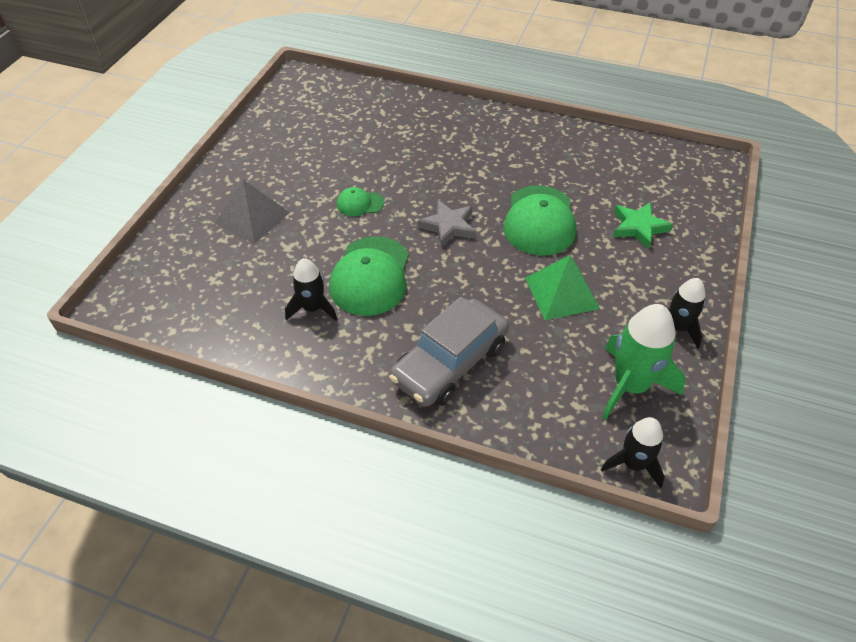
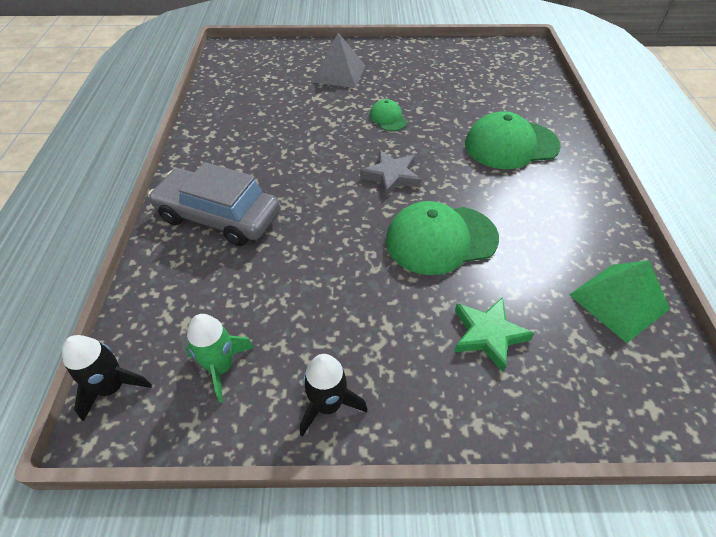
camera: 70 degrees right, 0 degrees up
(312, 308) = (255, 126): black rocket -> none
(370, 276) = (303, 146): green cap -> green cap (511, 145)
(561, 293) = (339, 279): green pyramid -> green pyramid (618, 301)
(630, 386) = (221, 367): green rocket -> green rocket, size x0.62

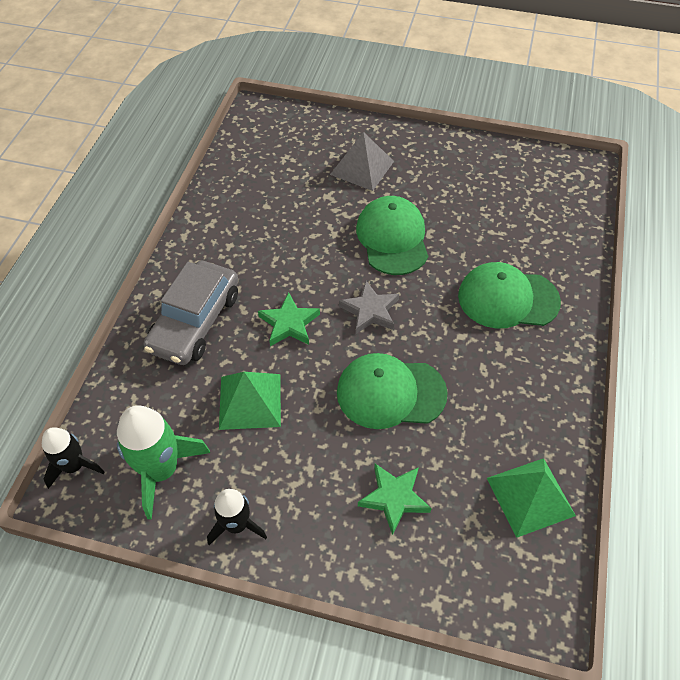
camera: 15 degrees right, 5 degrees up
(219, 216) = (195, 321): grey car -> grey car turned 105 degrees counterclockwise
(221, 367) = (161, 470): green rocket -> green rocket, size x1.60
(300, 276) = (250, 401): none -> green pyramid
(317, 200) = (289, 323): none -> green star
(388, 118) = (392, 238): green cap -> green cap, size x2.01

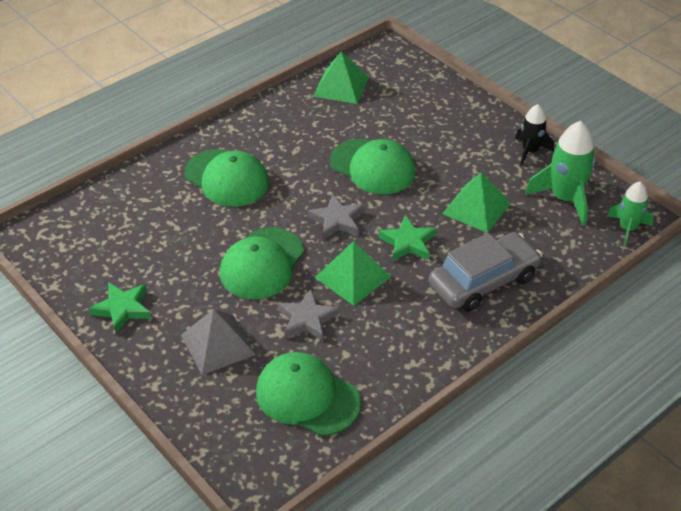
camera: 145 degrees left, 10 degrees down
(74, 466) = (627, 229): black rocket -> green rocket
(269, 167) = (307, 397): none -> green cap
(310, 266) = (353, 277): none -> green pyramid
(316, 215) = (307, 319): none -> grey star
(394, 498) = (422, 120): green star -> green star (122, 309)

